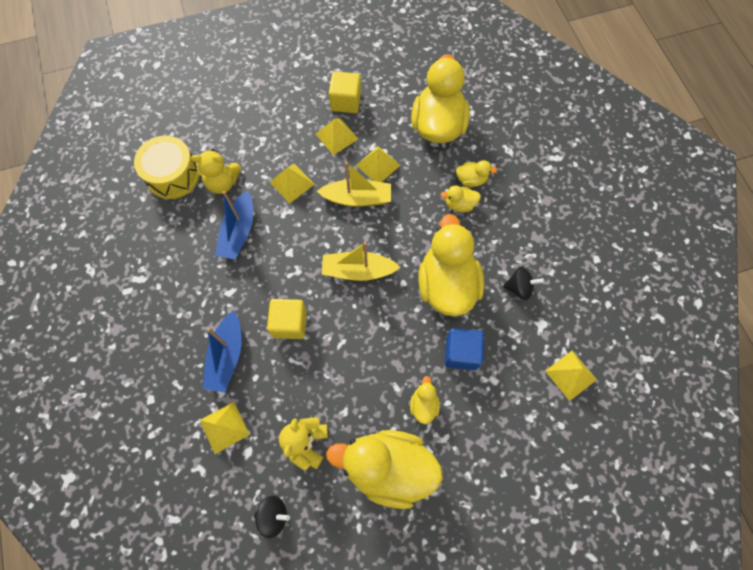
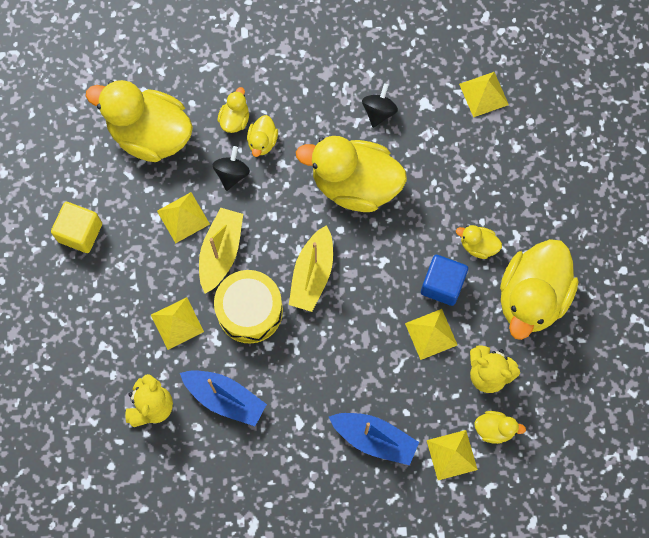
camera: 75 degrees left, 5 degrees up
(173, 175) = (122, 466): yellow drum -> yellow drum (249, 311)
(255, 461) = (494, 429): none -> yellow duck
(273, 515) = (551, 420): black spinning top -> black spinning top (232, 174)
(290, 323) = (354, 362): yellow cube -> none
(336, 136) = (127, 255): yellow pyramid -> yellow pyramid (431, 334)
(461, 353) = (434, 192): blue cube -> blue cube (442, 284)

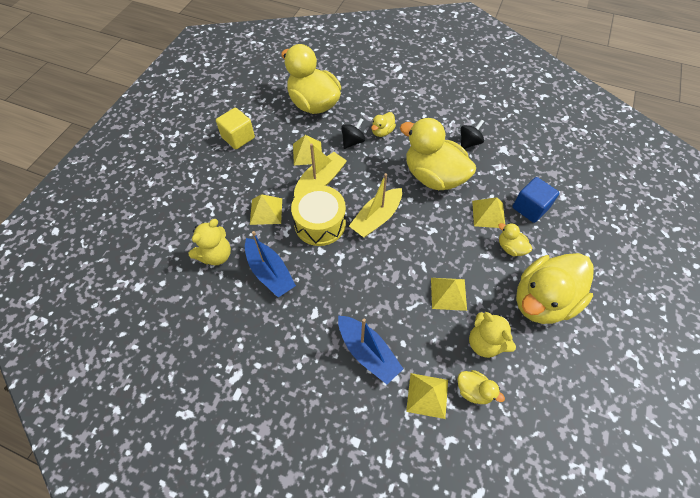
camera: 25 degrees right, 15 degrees down
(235, 119) = (371, 114): yellow duck -> none
(442, 284) = (471, 263): blue cube -> blue cube (530, 208)
(483, 94) = (549, 158): yellow pyramid -> yellow pyramid (488, 214)

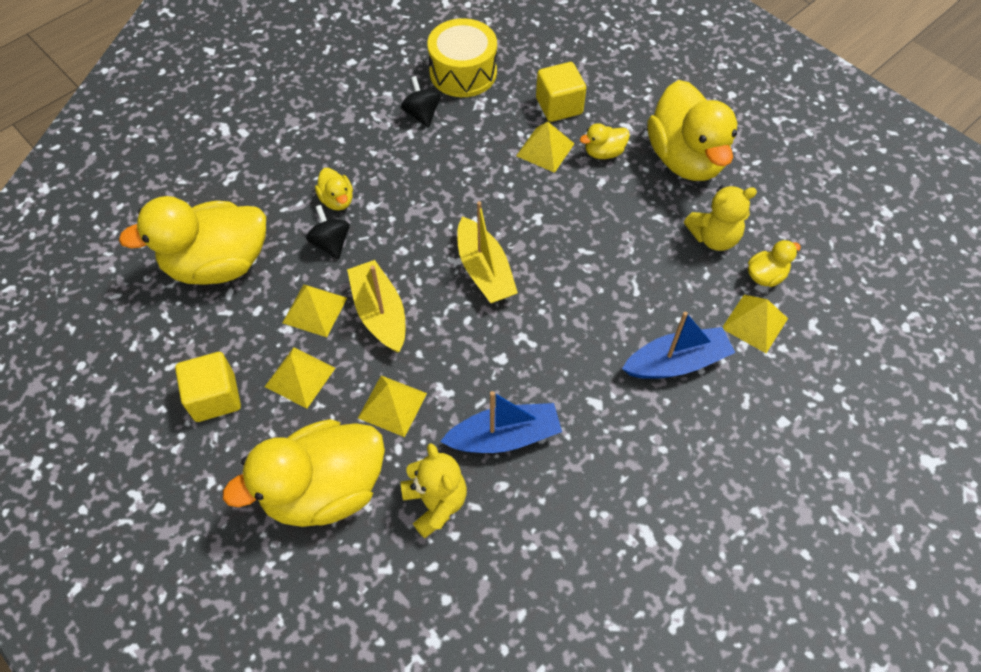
camera: 65 degrees left, 0 degrees up
(320, 223) = (455, 342): yellow drum -> yellow drum (463, 72)
(433, 176) = (454, 178): yellow duck -> yellow duck (324, 489)
(448, 293) = (636, 243): yellow pyramid -> yellow pyramid (300, 377)
(530, 208) = (559, 106): blue cube -> yellow cube

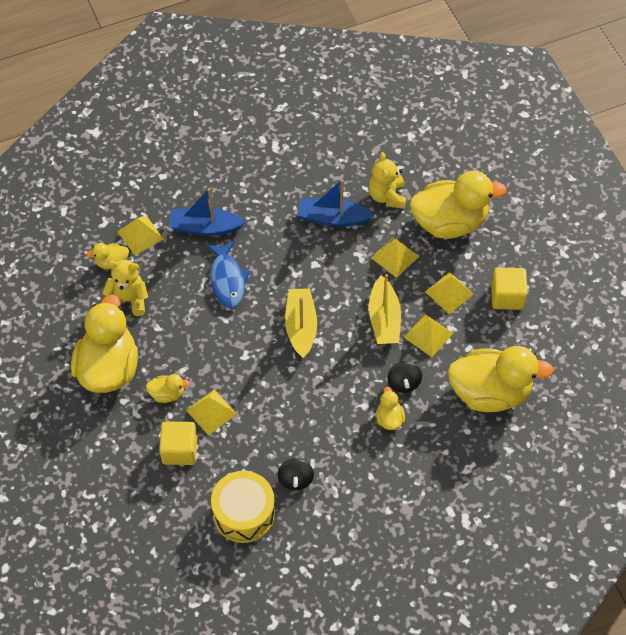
camera: 160 degrees left, 0 degrees up
(607, 300) = (227, 279): none -> blue fish

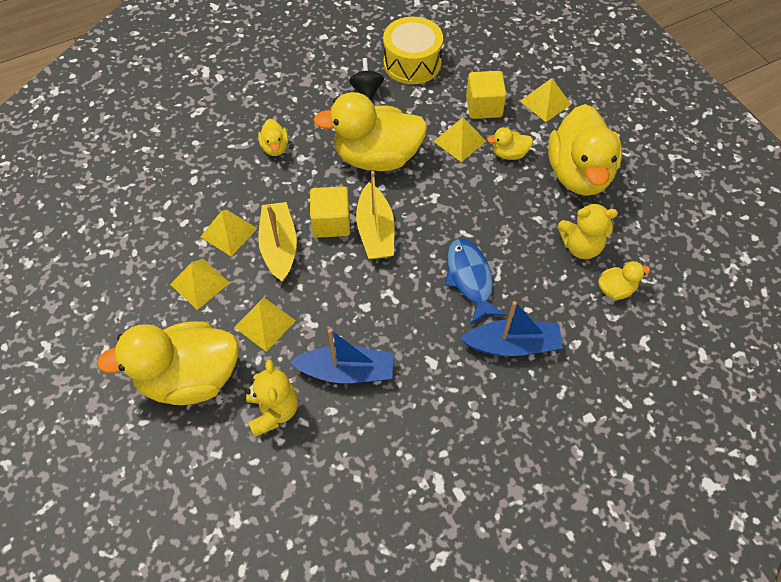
camera: 175 degrees right, 0 degrees up
(140, 235) = (592, 327): yellow pyramid -> yellow pyramid (545, 102)
(403, 383) = (259, 181): black spinning top -> none
(490, 392) = (166, 179): yellow duck -> yellow duck (376, 157)
(507, 296) = (129, 284): yellow cube -> yellow cube (331, 223)

